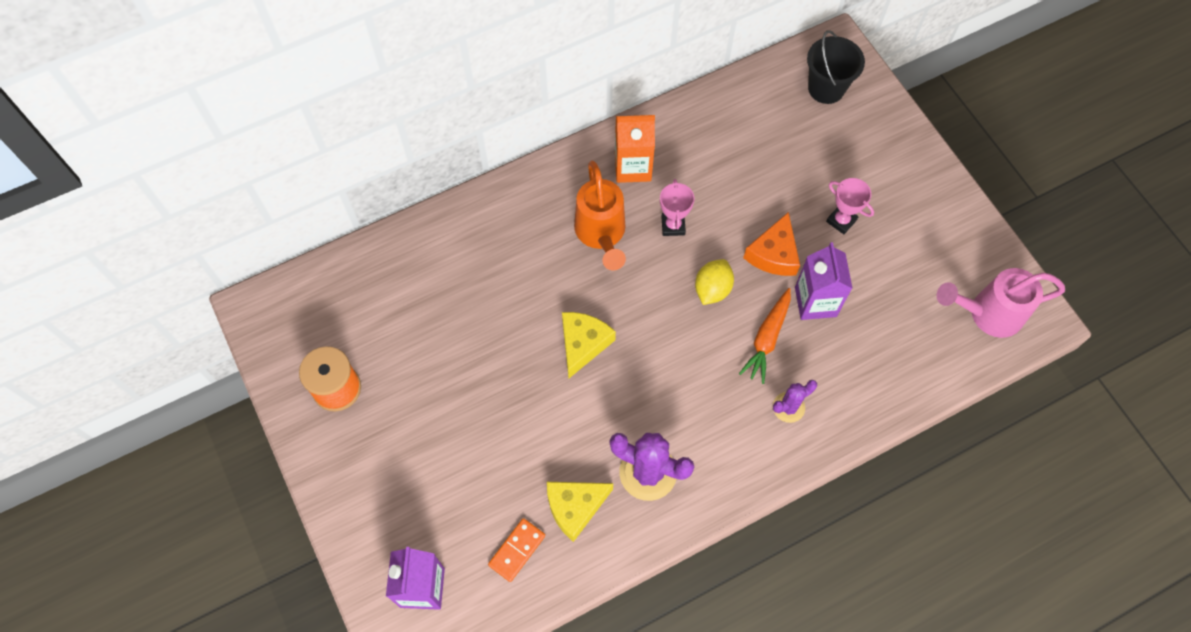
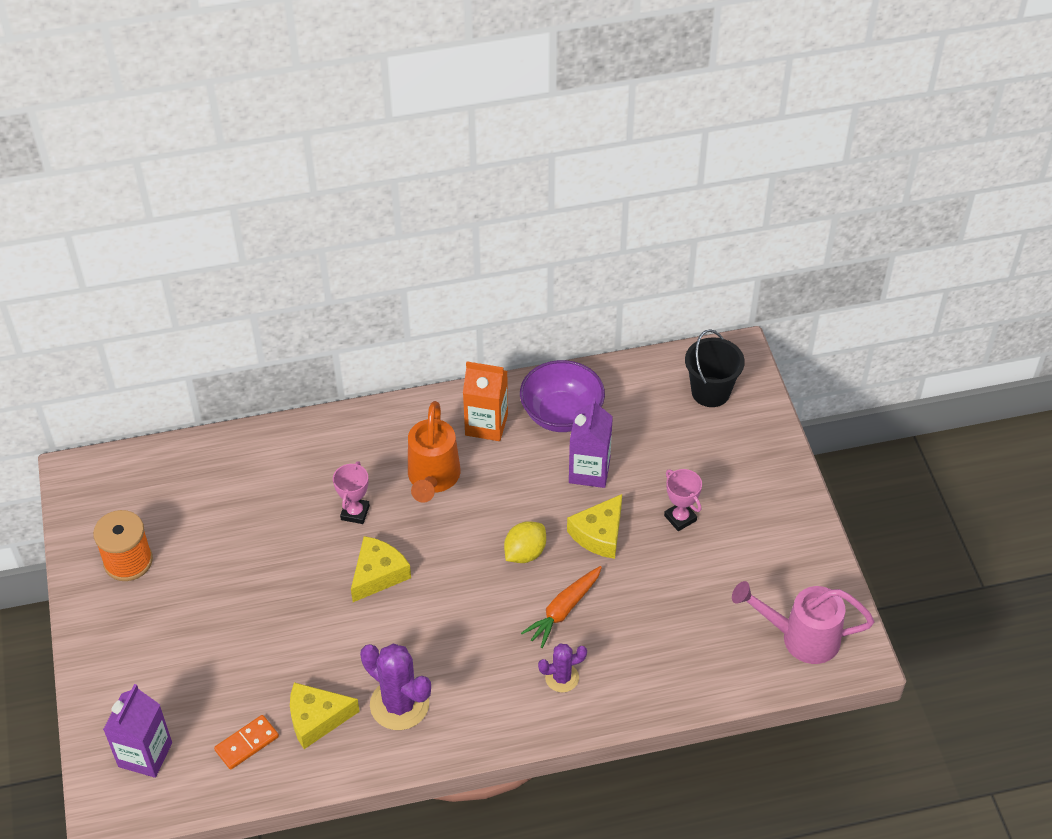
camera: 15 degrees right, 15 degrees down
(673, 226) = (507, 486): pink trophy -> pink trophy (355, 513)
(699, 141) = (561, 414): none -> purple bowl
(773, 254) = (599, 534): orange cheese -> yellow cheese
(815, 302) = (625, 587): purple carton -> purple carton (589, 471)

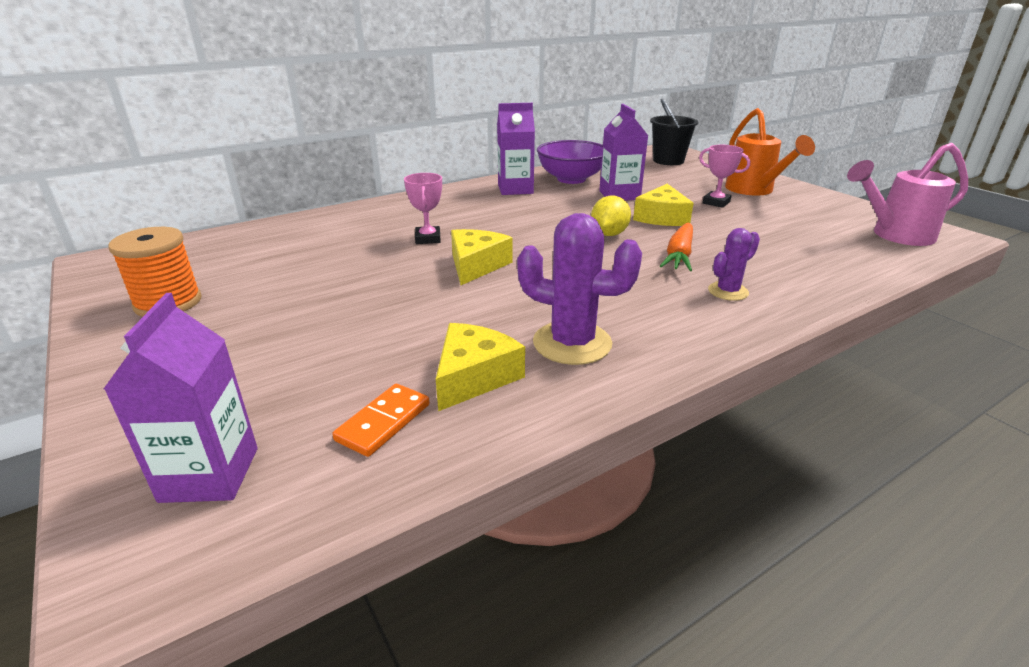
camera: 20 degrees left, 20 degrees down
(316, 719) = (474, 376): yellow cheese -> yellow cheese turned 150 degrees clockwise
(432, 480) = (490, 215): orange watering can -> orange watering can (754, 191)
(486, 424) = (515, 189): orange carton -> purple carton

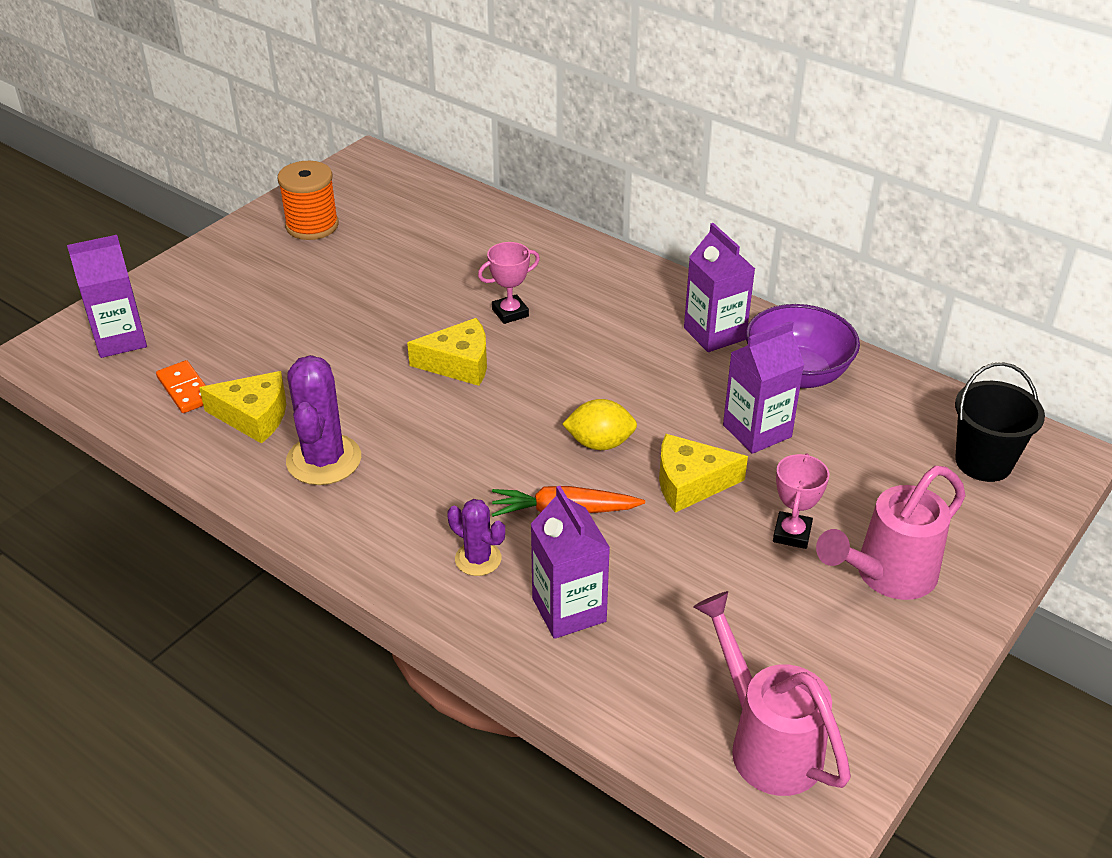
camera: 70 degrees right, 10 degrees up
(383, 422) = (185, 389): orange domino -> orange domino turned 45 degrees clockwise
(754, 191) = (885, 576): orange watering can -> pink watering can
(785, 269) = (569, 610): none -> purple carton

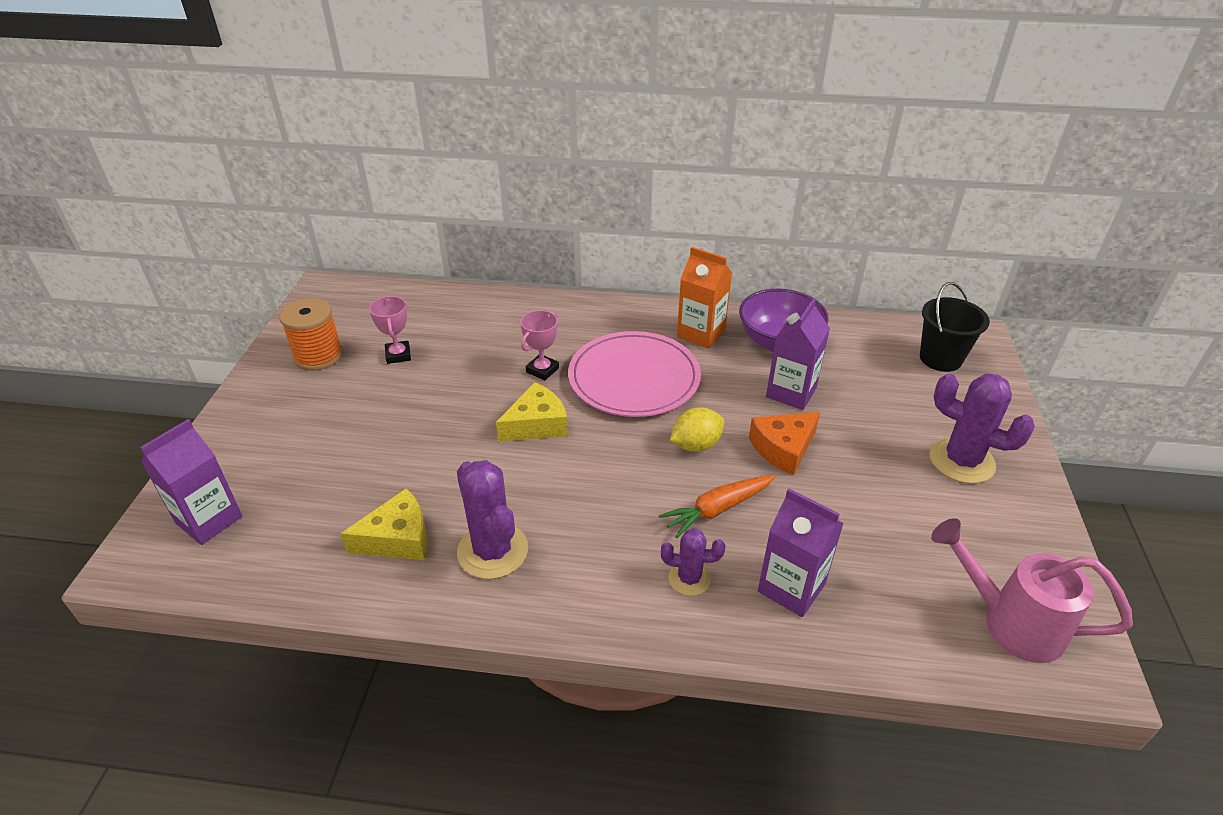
camera: 30 degrees left, 0 degrees up
(185, 389) = (312, 540): orange domino -> none
(597, 354) = (634, 378): none -> pink plate
(690, 483) = (783, 448): yellow cheese -> orange cheese
(714, 334) = (701, 334): purple carton -> orange carton
(792, 534) = (880, 457): pink trophy -> pink trophy (398, 355)
(885, 576) = (961, 461): pink watering can -> purple cactus

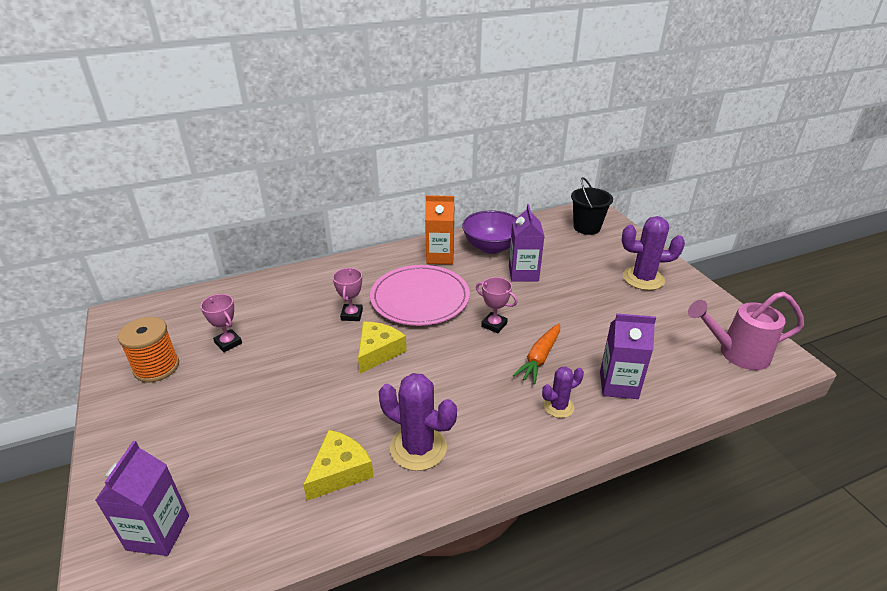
camera: 30 degrees left, 5 degrees down
(696, 445) = (494, 325): yellow lemon -> pink trophy
(783, 448) = (546, 307): orange cheese -> none

